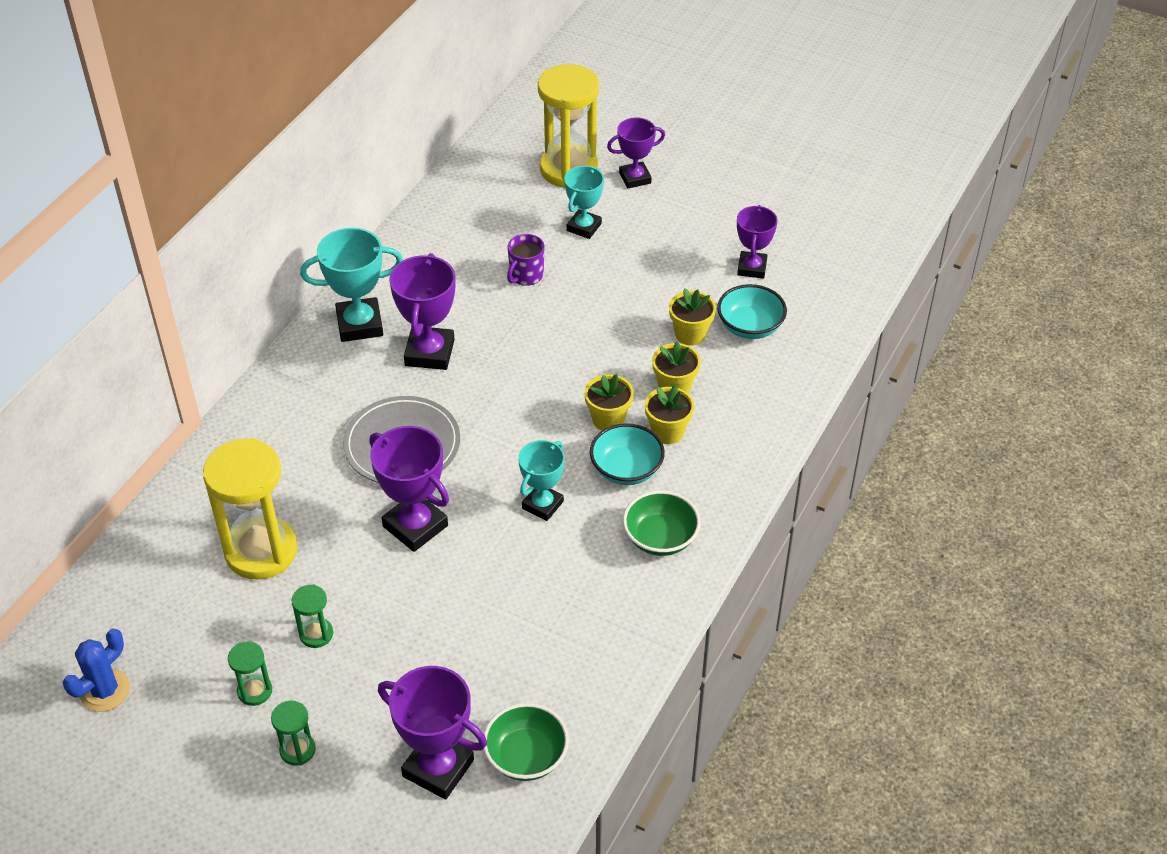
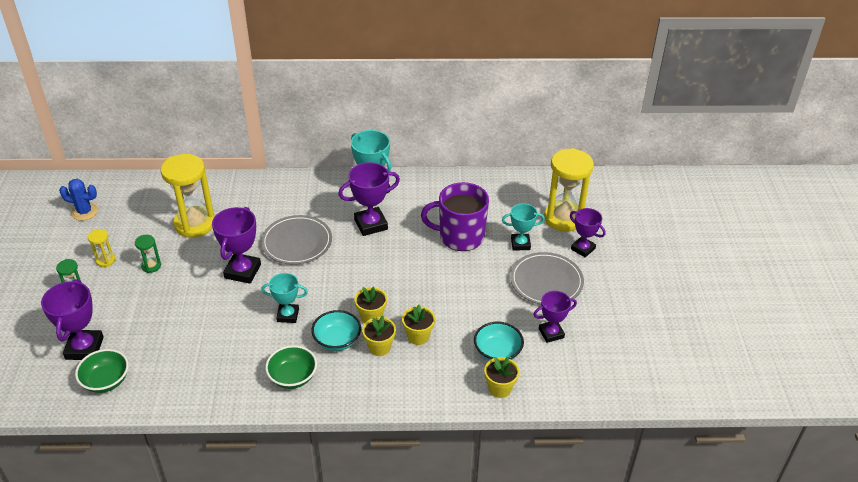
camera: 60 degrees right, 5 degrees down
(255, 691) = (105, 260): green hourglass -> yellow hourglass
(526, 275) = (460, 236): purple mug -> purple mug, size x2.02
(665, 234) = (546, 281): none -> grey plate
(690, 334) = (468, 326): yellow flower pot -> yellow flower pot (500, 388)

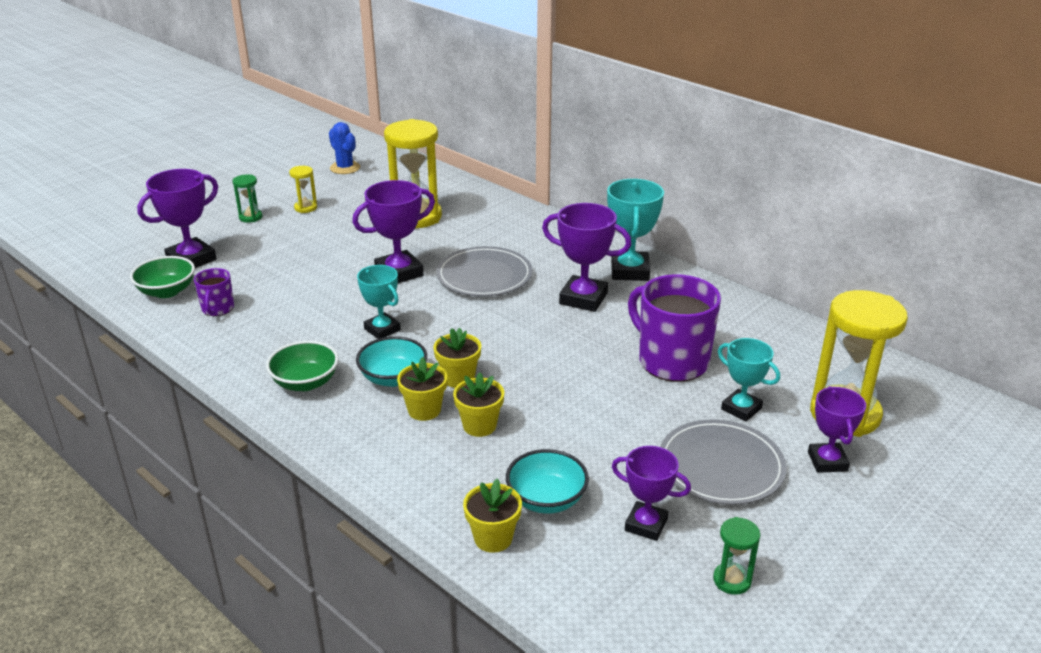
camera: 45 degrees right, 10 degrees down
(151, 266) = (332, 229): green hourglass -> green hourglass (732, 580)
(163, 369) = (217, 309): none -> purple mug

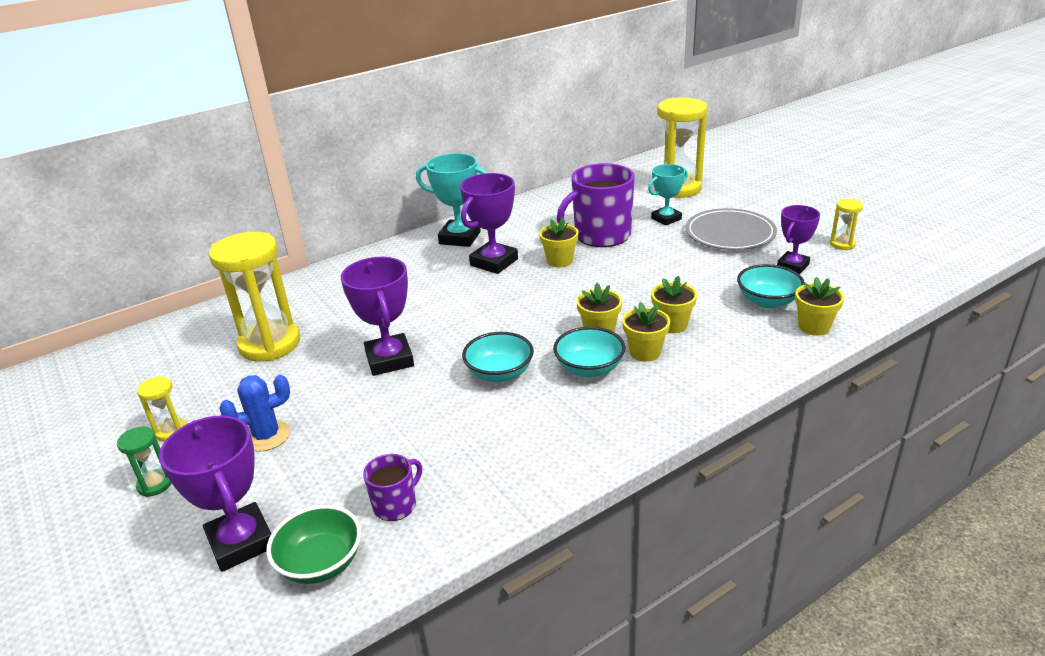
camera: 75 degrees left, 0 degrees up
(217, 309) = (395, 505): purple mug -> purple mug turned 60 degrees counterclockwise
(305, 382) = (583, 426): green bowl -> none
(345, 168) = (83, 396): blue cactus -> blue cactus (267, 436)
(382, 329) = (499, 373): turquoise trophy -> turquoise bowl
(484, 276) = (426, 308): grey plate -> none
(599, 339) = (559, 261): none -> yellow flower pot
(732, 580) = (842, 244): green hourglass -> yellow hourglass
(827, 461) = (726, 200): purple trophy -> none

